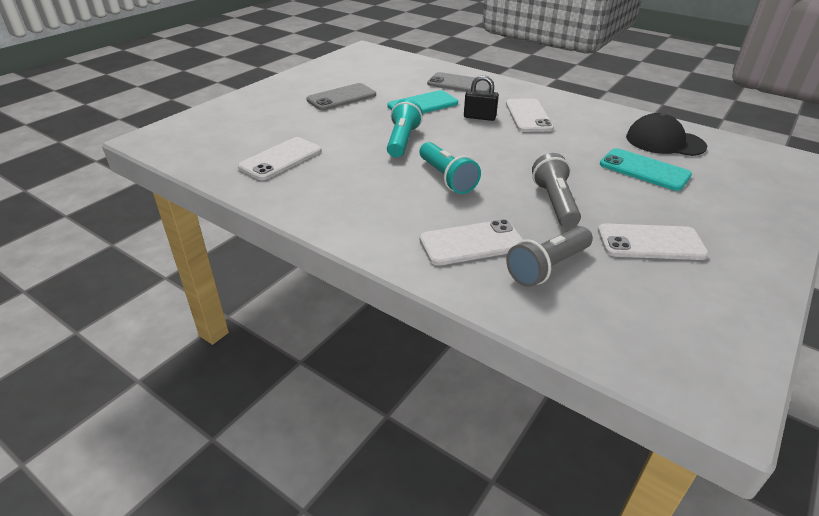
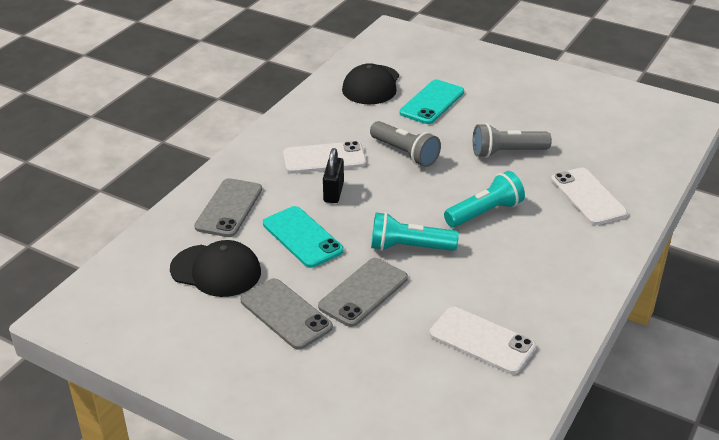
camera: 95 degrees left, 0 degrees up
(354, 121) = (363, 292): none -> grey phone
(392, 80) = (216, 271): none -> black cap
(548, 267) = (602, 161): grey flashlight -> grey flashlight (405, 153)
(650, 242) = (548, 114): white phone -> none

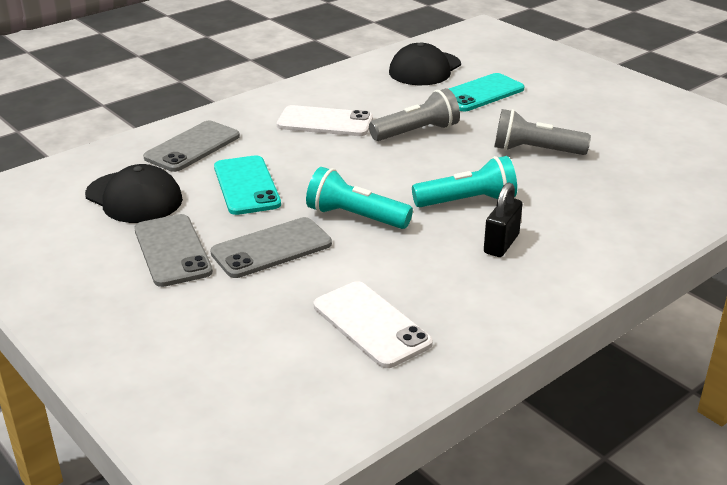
camera: 20 degrees right, 5 degrees down
(333, 192) = (311, 153): black padlock -> black padlock (501, 244)
(405, 153) = (416, 132): grey flashlight -> grey flashlight turned 90 degrees counterclockwise
(588, 196) = (606, 209): white phone -> none

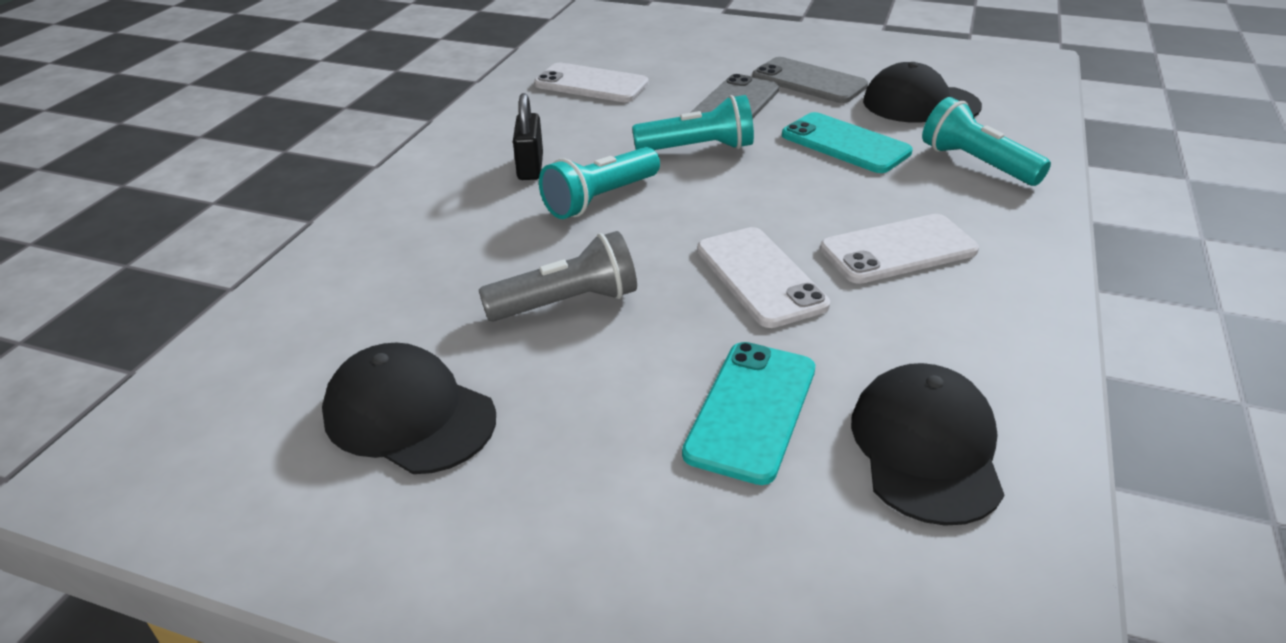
camera: 150 degrees right, 5 degrees up
(192, 147) = (976, 163): grey phone -> turquoise flashlight
(416, 132) = (760, 277): grey flashlight -> white phone
(640, 131) = (409, 415): none -> black cap

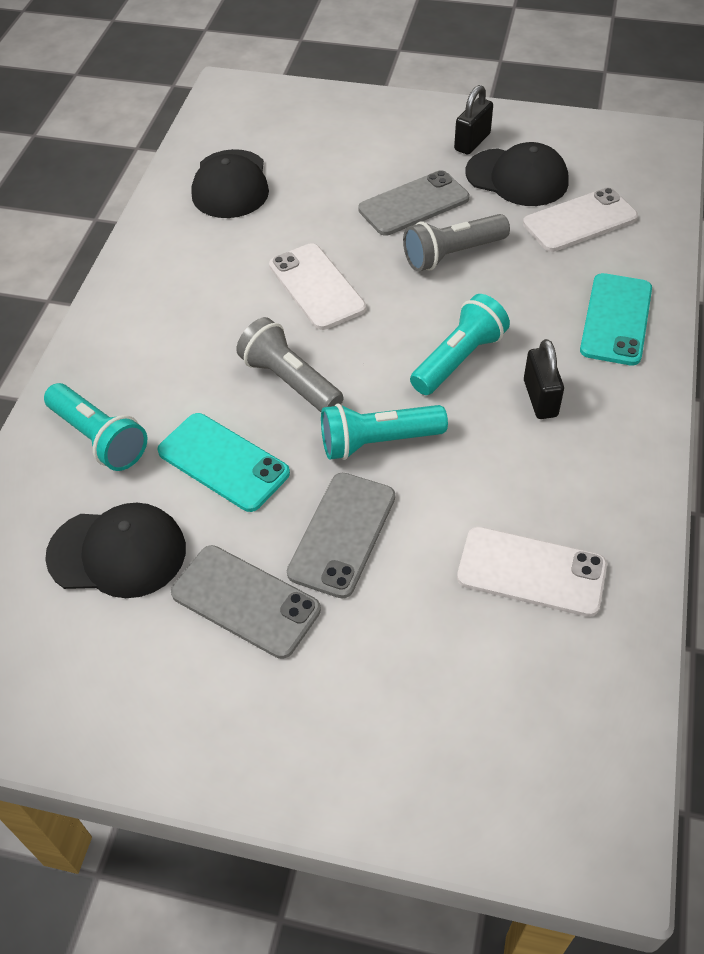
camera: 175 degrees right, 15 degrees up
(449, 503) = (472, 142): none -> black padlock
(600, 382) = (414, 204): none -> grey phone
(752, 410) = (323, 195): turquoise phone -> turquoise phone (616, 319)
(787, 192) = (290, 381): none -> grey flashlight
(898, 249) = (207, 321): white phone -> white phone (580, 221)

